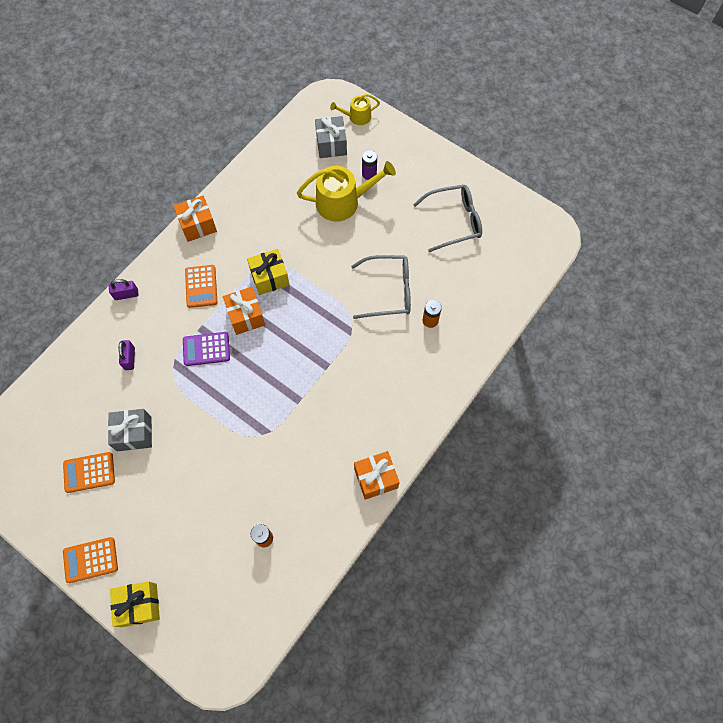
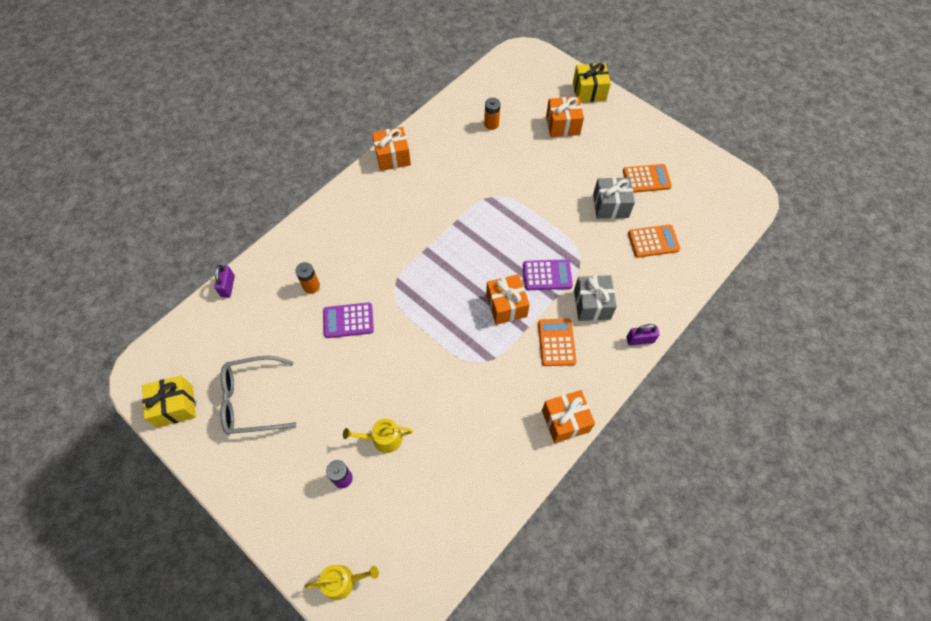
camera: 175 degrees left, 5 degrees down
(90, 560) = (632, 120): orange calculator -> orange calculator (653, 241)
(130, 358) = (625, 272): purple padlock -> purple padlock (228, 286)
(177, 544) = (562, 125): none -> orange gift
(270, 278) = (479, 346): yellow gift -> yellow gift (175, 406)
(331, 144) = (386, 532): grey gift -> grey gift (592, 304)
(343, 202) = (383, 438): yellow watering can -> yellow watering can, size x0.55
(388, 291) = (348, 320): grey glasses -> purple calculator

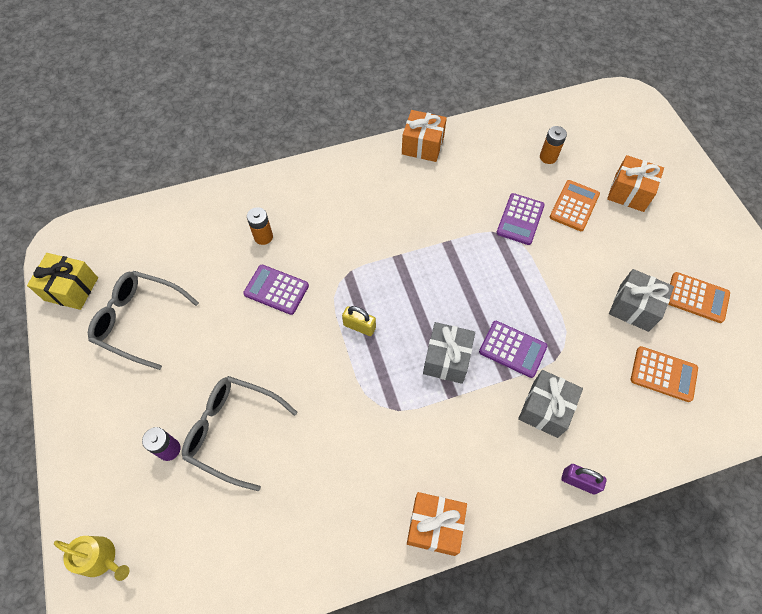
camera: 30 degrees right, 0 degrees up
(228, 286) = (189, 199): purple padlock -> none
(383, 438) = (233, 431): yellow watering can -> grey glasses
(429, 315) = (359, 326): none -> yellow padlock
(498, 180) = (520, 219): none -> purple calculator
(506, 305) = (446, 359): orange gift -> grey gift
(556, 342) = (478, 430): orange calculator -> orange calculator (574, 206)
(589, 91) = (683, 169): yellow gift -> none

